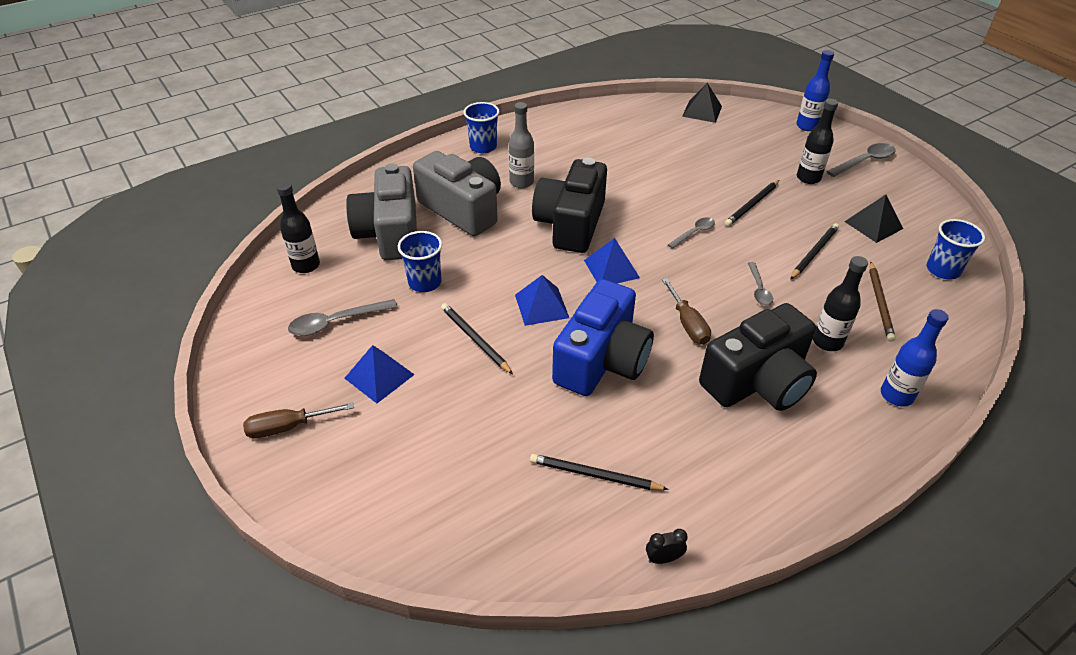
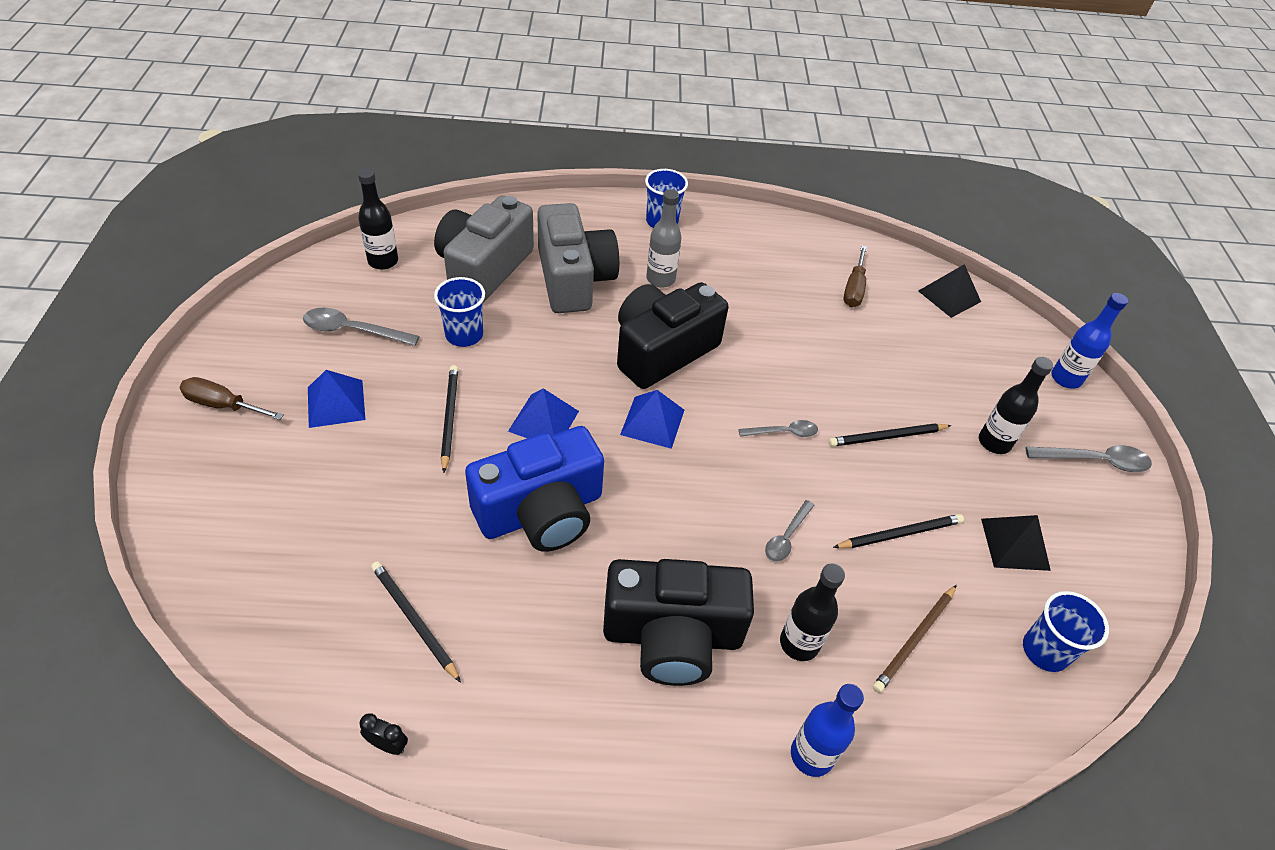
camera: 30 degrees right, 5 degrees up
(687, 324) = (667, 527): brown screwdriver -> brown screwdriver (854, 289)

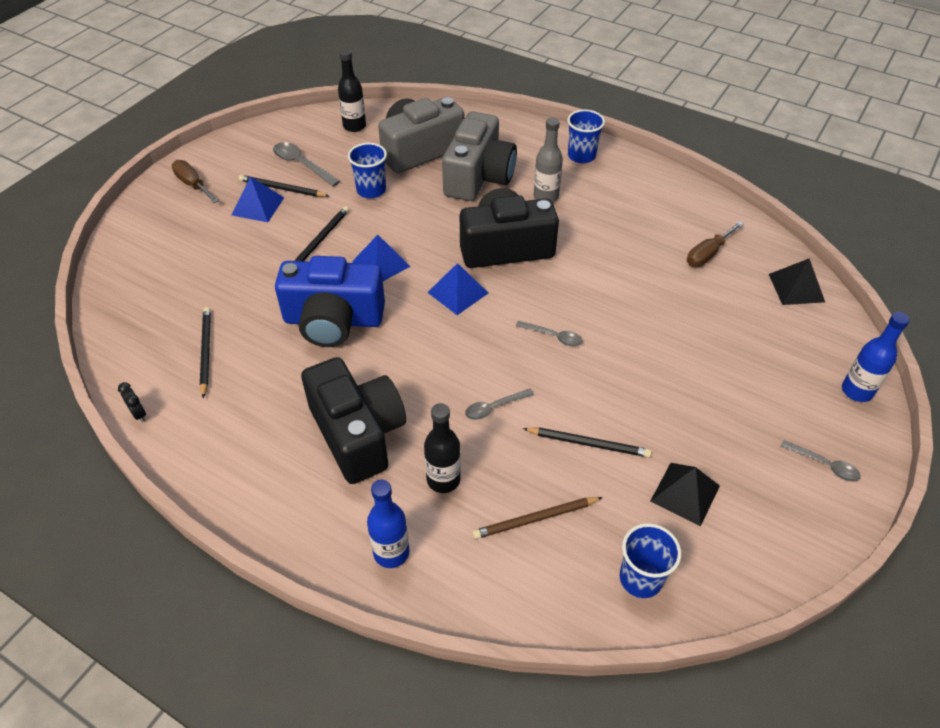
camera: 35 degrees right, 0 degrees up
(672, 635) = (358, 433): black camera -> black camera turned 150 degrees counterclockwise
(887, 437) = (639, 372): black pencil -> black pencil (282, 189)
(994, 442) = (735, 413): black bottle -> none
(1094, 461) = (824, 465): grey spoon -> grey spoon, size x0.65

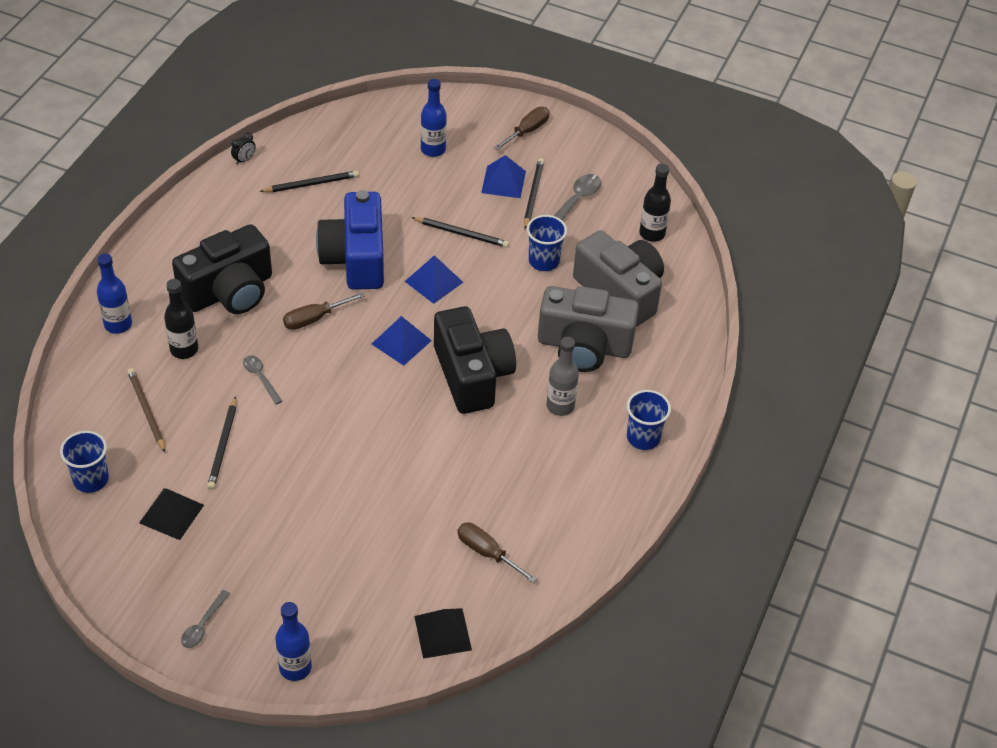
camera: 80 degrees right, 0 degrees up
(191, 251) = (433, 149): none -> blue bottle
(415, 358) = (314, 319): none -> brown screwdriver
(553, 336) = (349, 417): grey spoon -> none

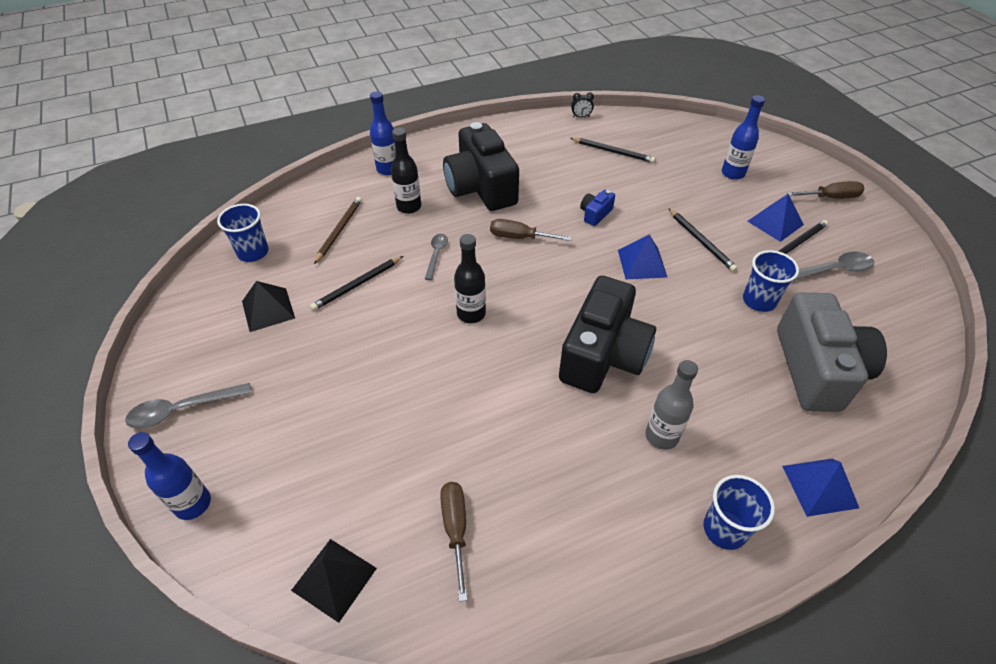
camera: 45 degrees right, 0 degrees up
(203, 625) = (182, 409): grey spoon -> grey spoon, size x1.54
(229, 291) = (481, 187): black camera -> black camera turned 60 degrees clockwise
(355, 258) = (595, 214): blue camera -> blue camera, size x0.41
(401, 342) = (569, 292): blue pyramid -> blue pyramid (819, 486)
(584, 346) = (736, 395): grey camera -> none
(652, 234) = (895, 336): black bottle -> black bottle (471, 314)

